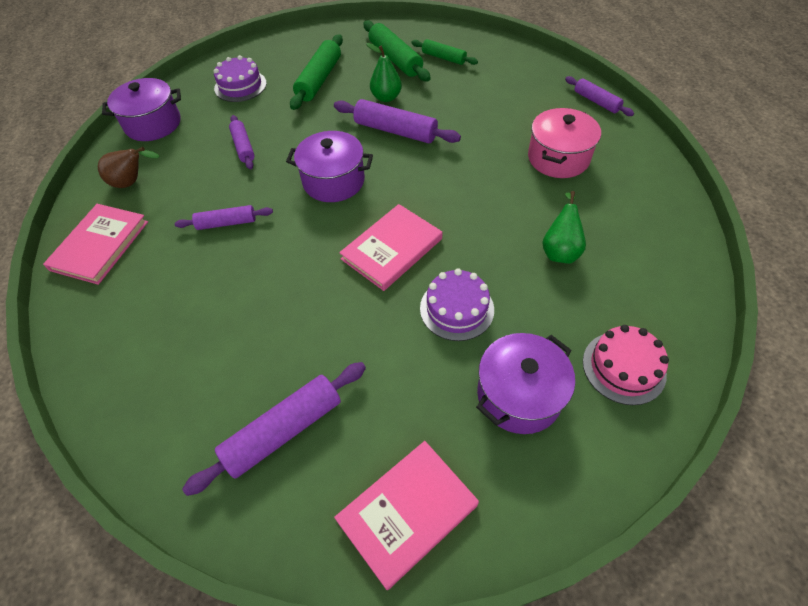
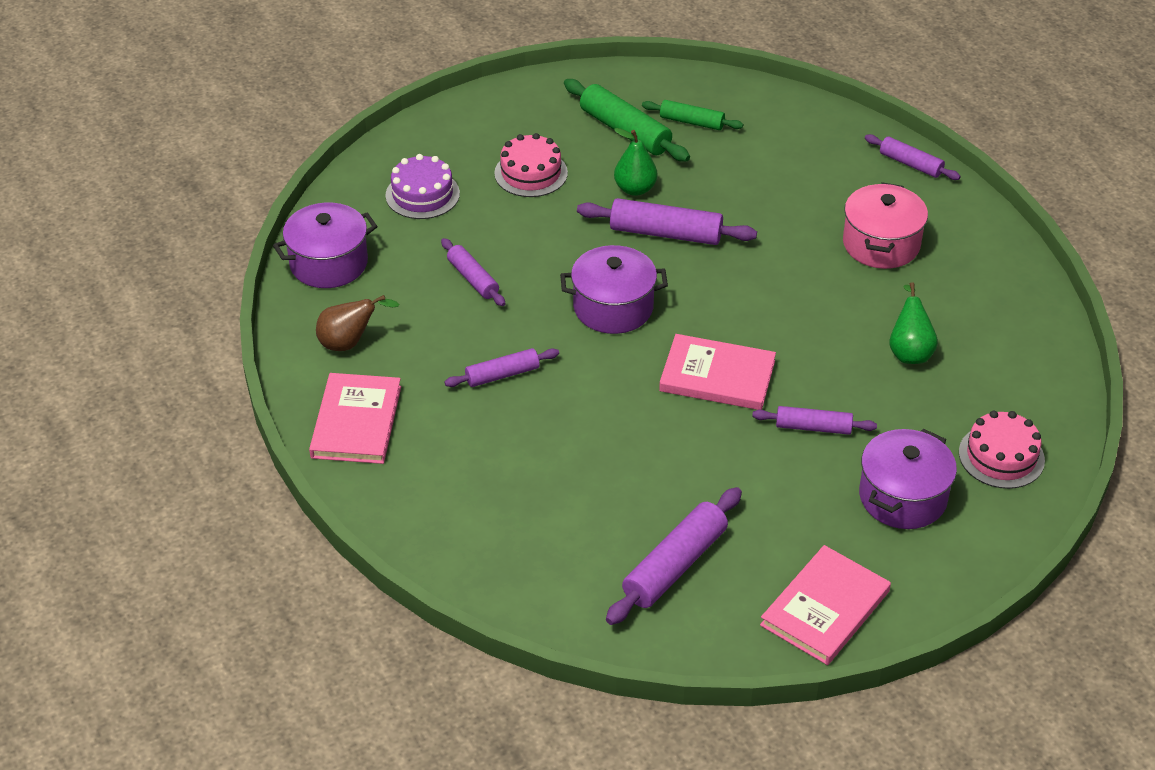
camera: 15 degrees left, 10 degrees down
(319, 79) = (531, 173): green rolling pin -> pink cake
(392, 249) = (717, 376): pink book -> pink book turned 75 degrees clockwise
(456, 309) = (813, 427): purple cake -> purple rolling pin

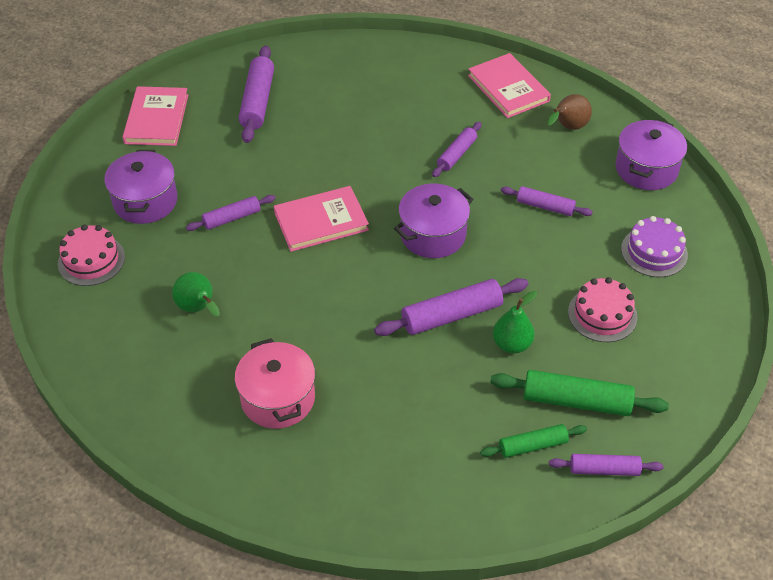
camera: 145 degrees right, 5 degrees up
(910, 164) = (306, 509): purple rolling pin -> purple rolling pin (604, 469)

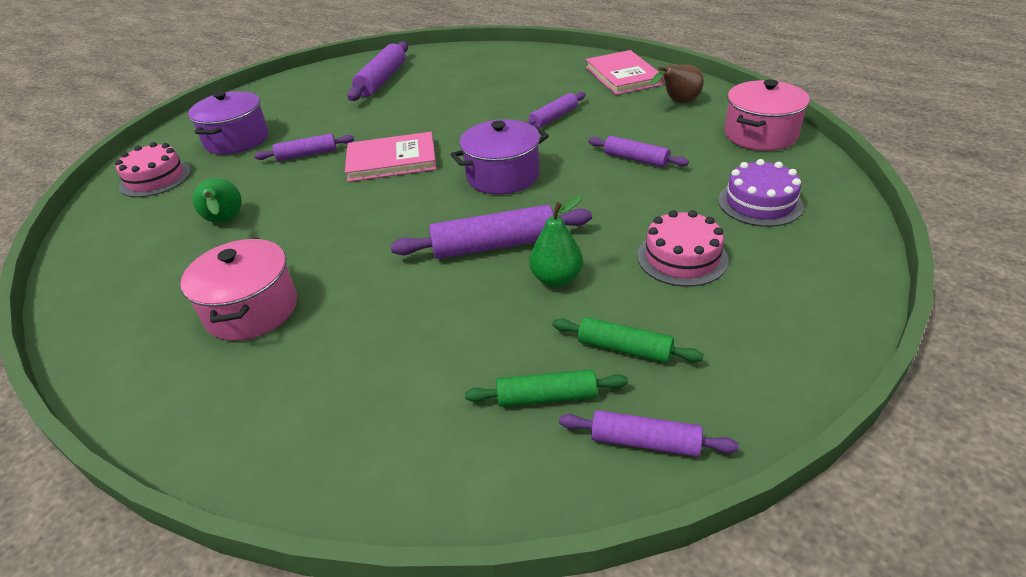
camera: 15 degrees right, 10 degrees down
(156, 119) = (287, 89): pink book -> none
(576, 401) = (624, 348): green rolling pin -> green rolling pin, size x0.62
(646, 169) = (760, 134): purple pot -> pink pot

